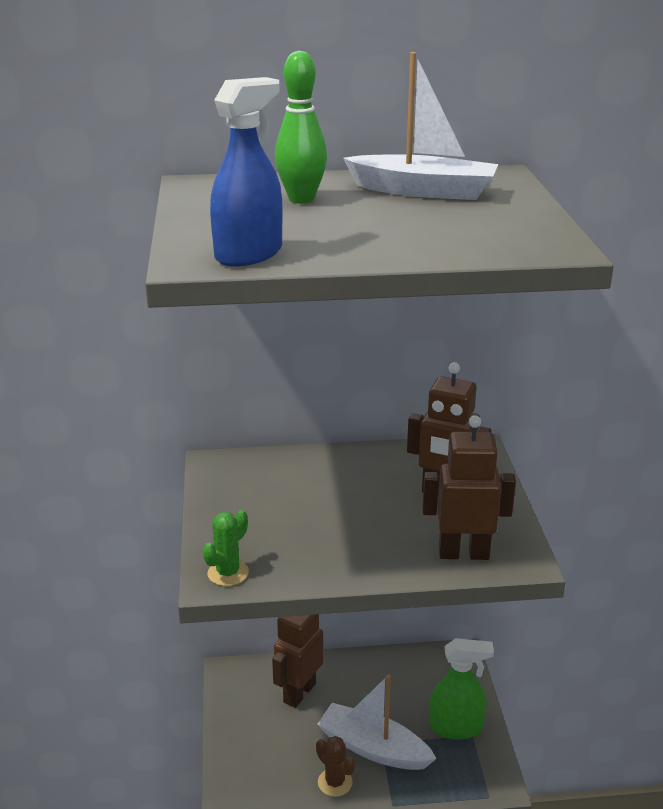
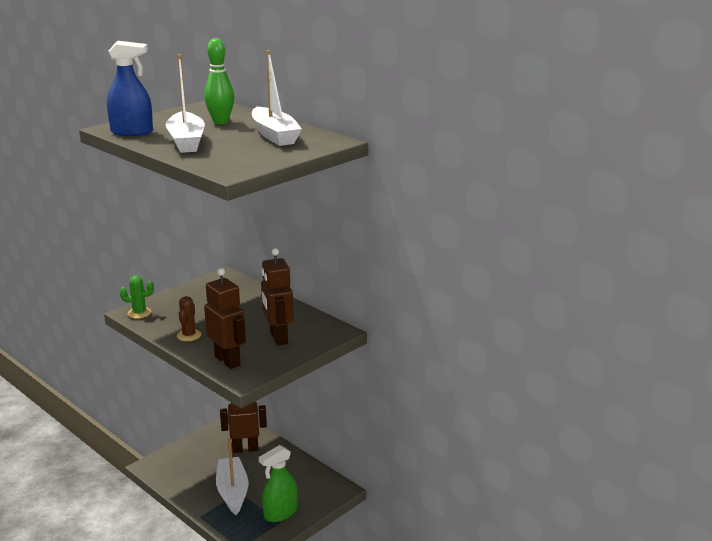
camera: 50 degrees right, 5 degrees down
(335, 782) = (195, 490): brown cactus -> brown cactus (189, 335)
(365, 236) = (186, 141): none -> white boat
(456, 727) = (280, 513): green spray bottle -> green spray bottle turned 90 degrees clockwise

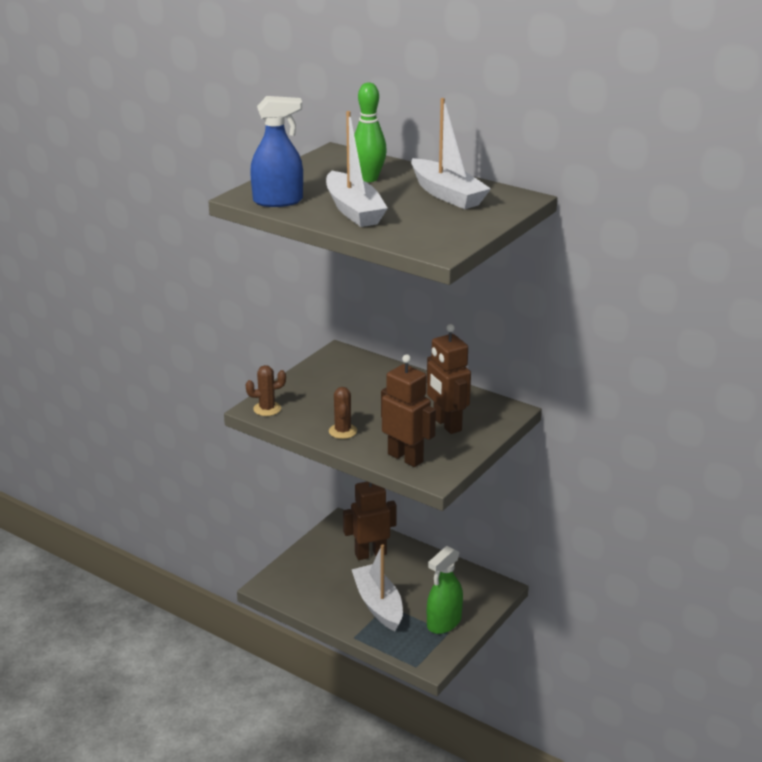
camera: 10 degrees left, 5 degrees up
(139, 313) = (267, 409): green cactus -> brown cactus

